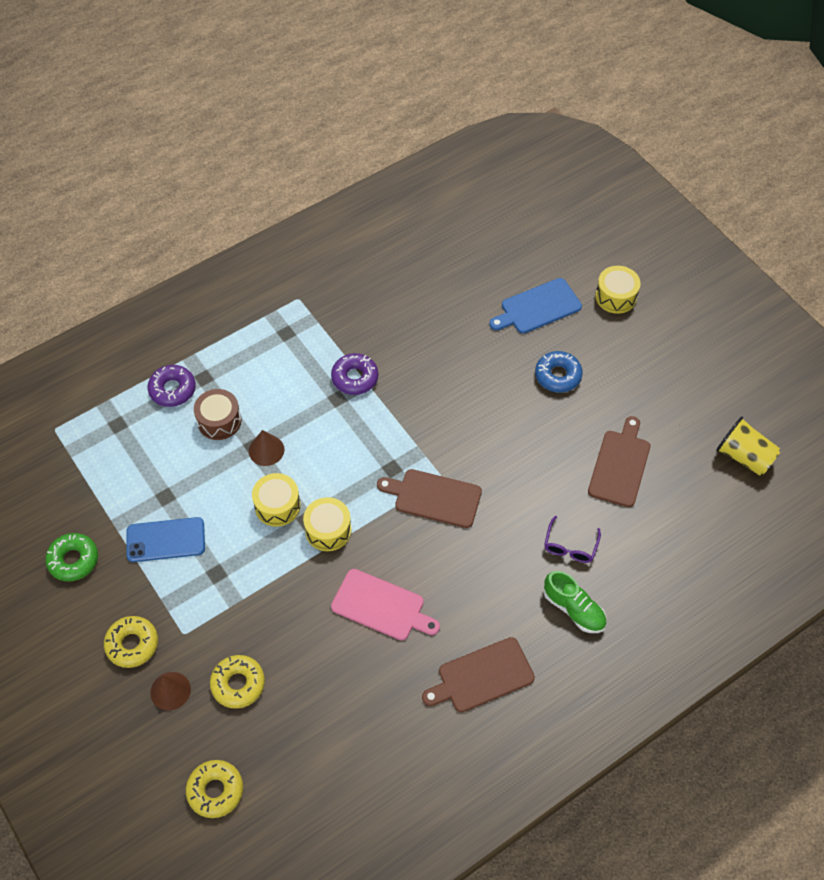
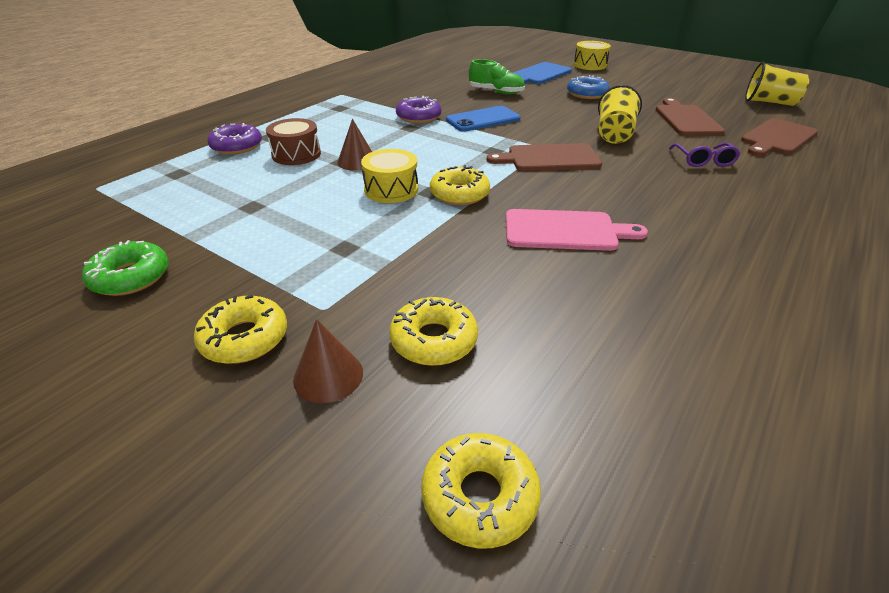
camera: 20 degrees left, 20 degrees down
(166, 540) = (264, 236): blue phone -> blue phone (483, 120)
(328, 530) = (459, 194): yellow drum -> yellow donut
(482, 676) = (734, 256): brown cutting board -> brown cutting board (777, 138)
(524, 473) = (614, 134): none -> yellow cup
(574, 609) = (758, 193): green shoe -> green shoe (496, 92)

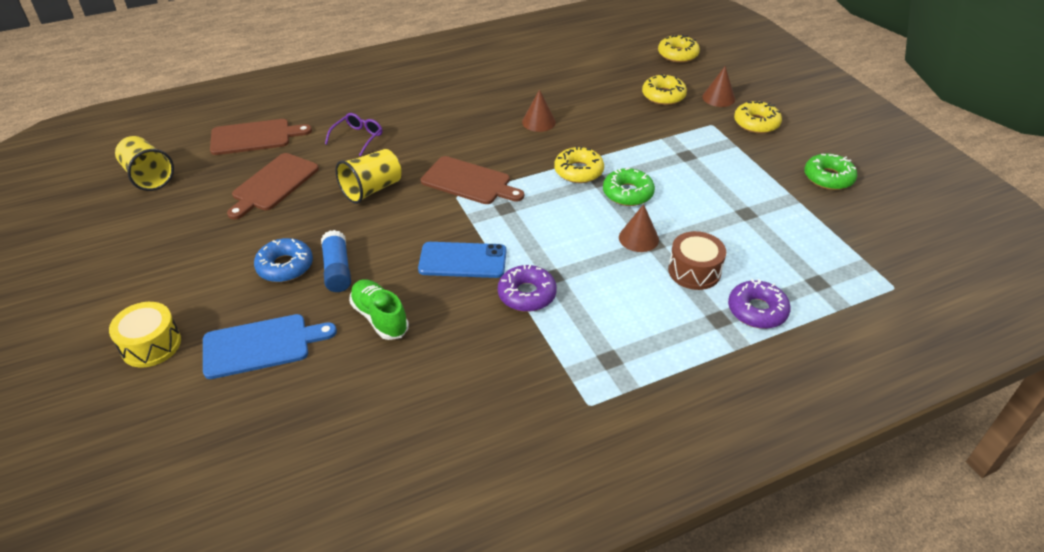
camera: 150 degrees left, 5 degrees up
(391, 189) = (627, 193): yellow drum -> green donut
(554, 99) = (337, 270): none -> blue glue stick
(565, 231) = (538, 122): pink cutting board -> brown cone

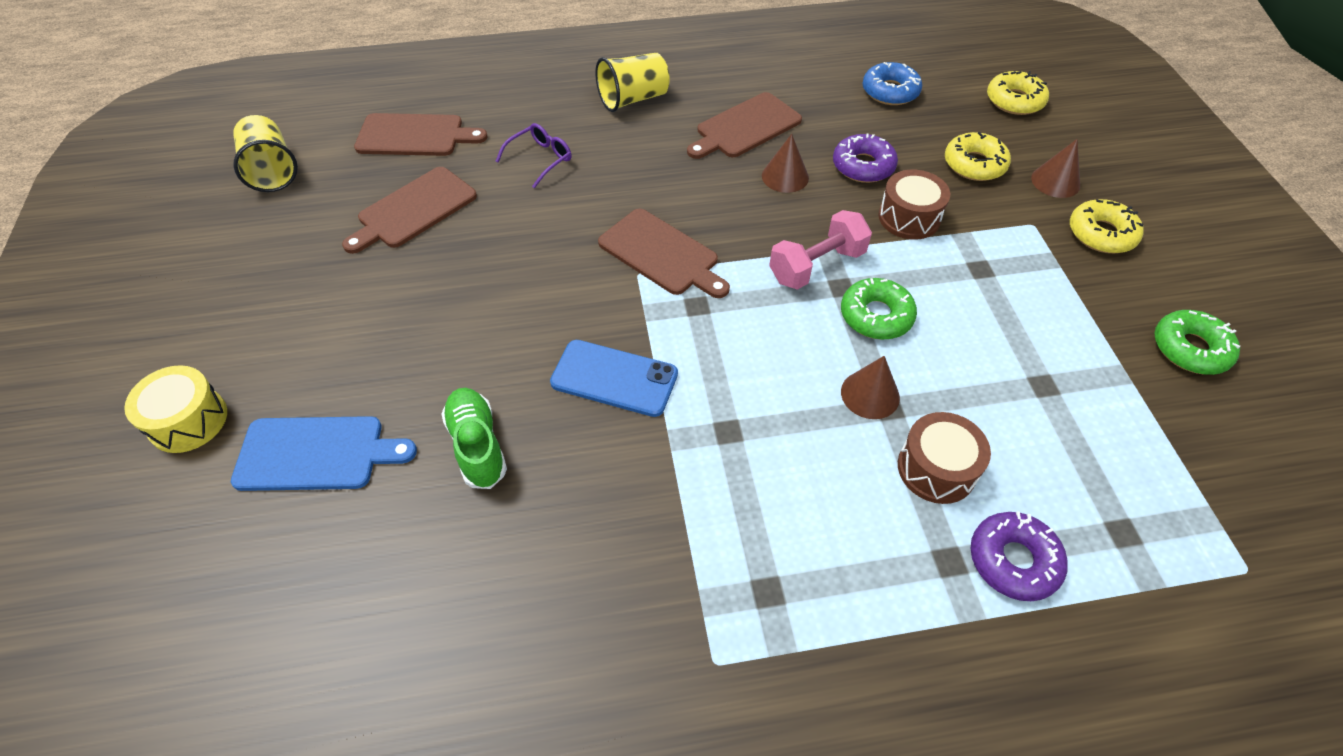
camera: 15 degrees right, 10 degrees up
(285, 266) = (386, 338): blue donut -> blue donut (890, 91)
(337, 270) = (448, 357): blue glue stick -> none
(372, 189) = (532, 242): yellow cup -> yellow cup (633, 99)
(500, 96) = (745, 127): none -> brown cutting board
(527, 294) = (684, 453): purple donut -> purple donut (863, 166)
(578, 171) = (816, 266): yellow donut -> pink dumbbell
(630, 133) = (909, 217): none -> brown drum

